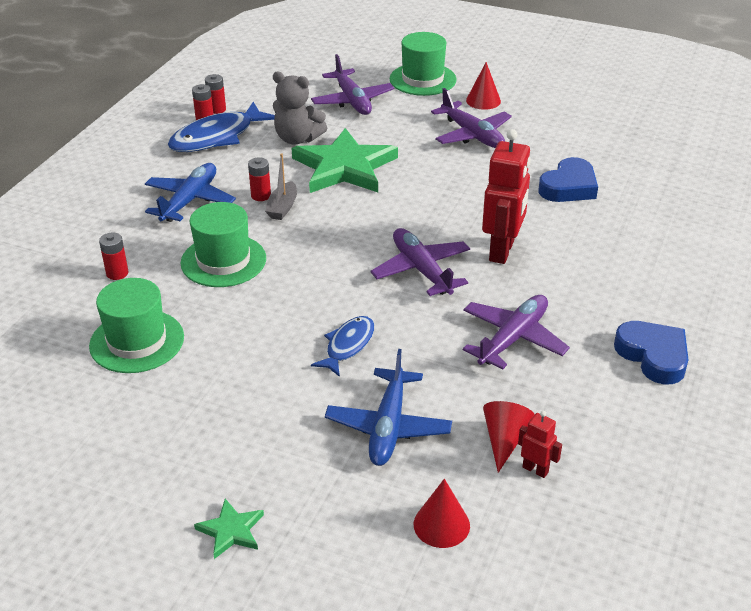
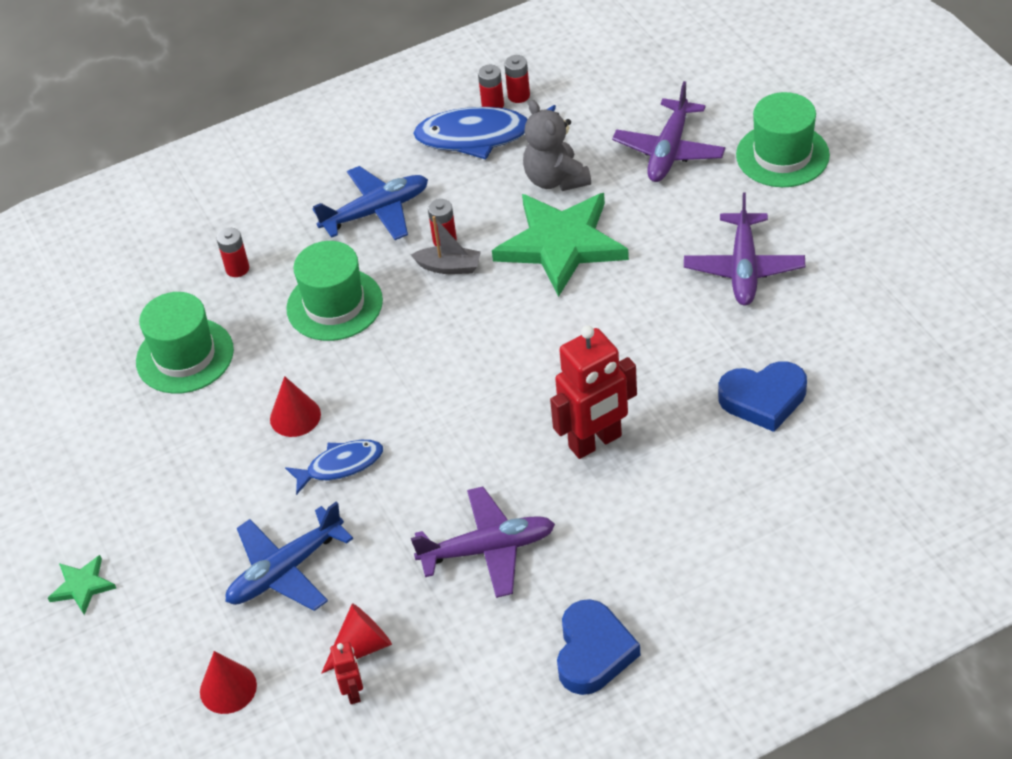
camera: 45 degrees right, 10 degrees up
(282, 207) = (449, 267): grey boat -> grey boat turned 135 degrees counterclockwise
(421, 270) = (494, 419): purple plane -> none
(483, 100) = (815, 223): red cone -> red cone (295, 416)

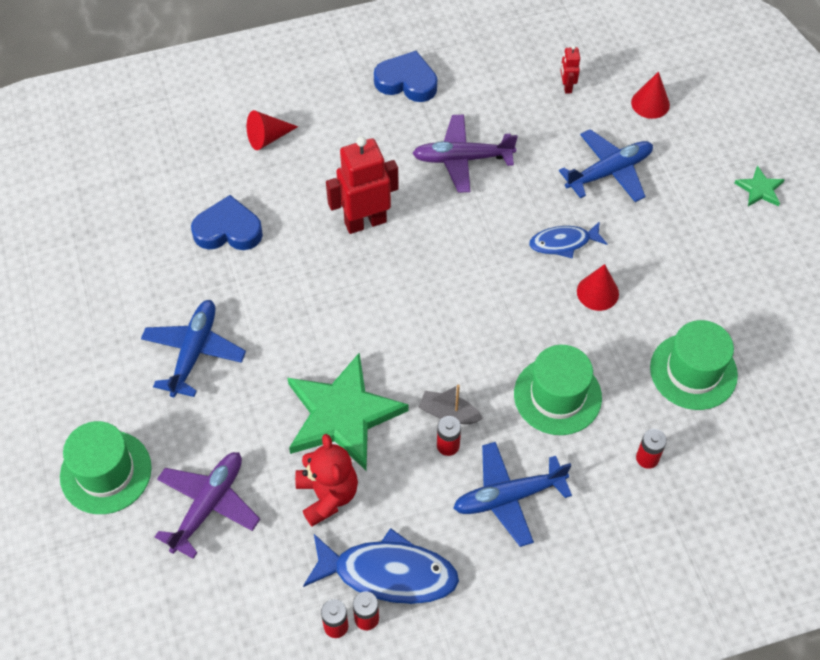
camera: 175 degrees left, 10 degrees up
(361, 647) = (559, 112): red cone -> red cone (267, 138)
(555, 179) = (327, 495): grey teddy bear -> red teddy bear
(593, 652) = (407, 82): blue heart -> blue heart turned 90 degrees clockwise
(744, 268) = (194, 351): purple plane -> blue plane

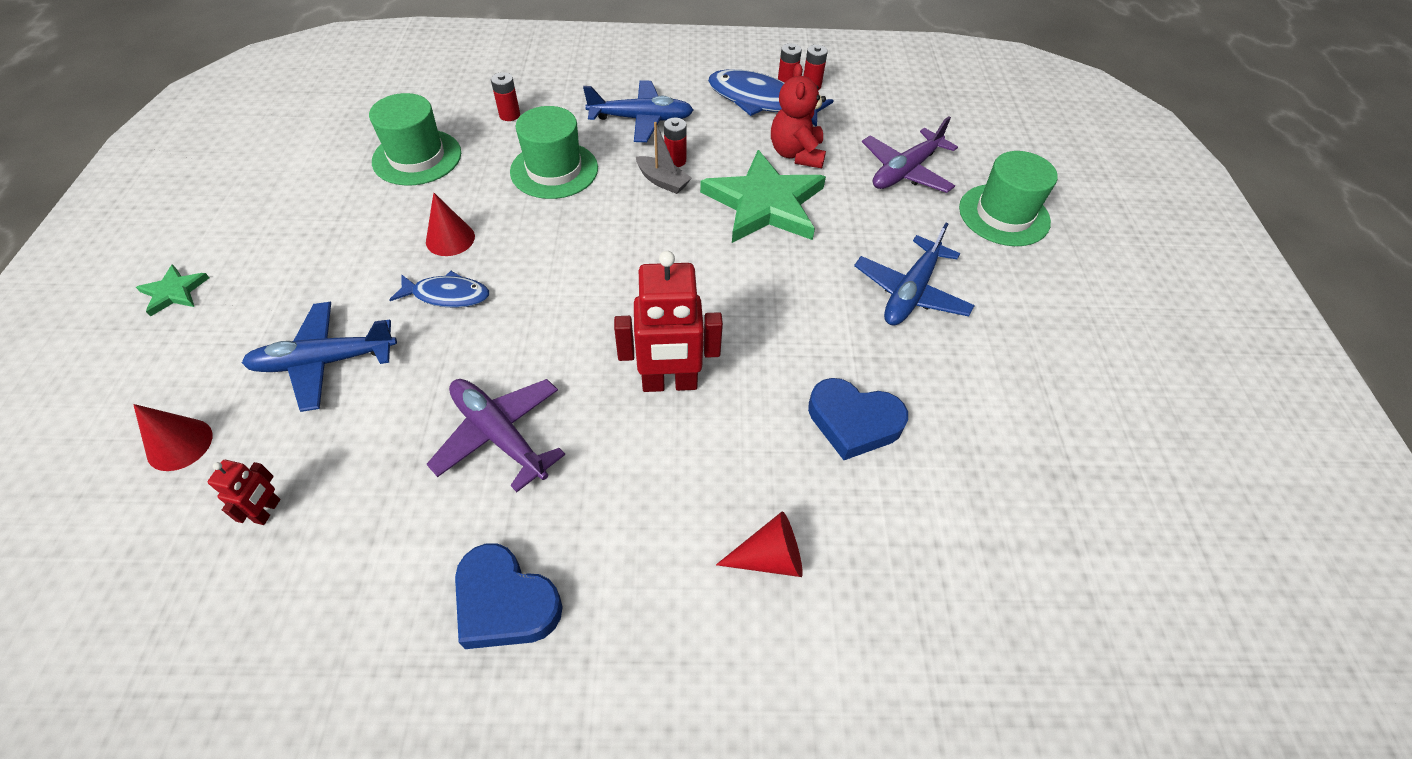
camera: 165 degrees left, 5 degrees down
(462, 159) = (499, 435): purple plane -> purple plane turned 150 degrees counterclockwise

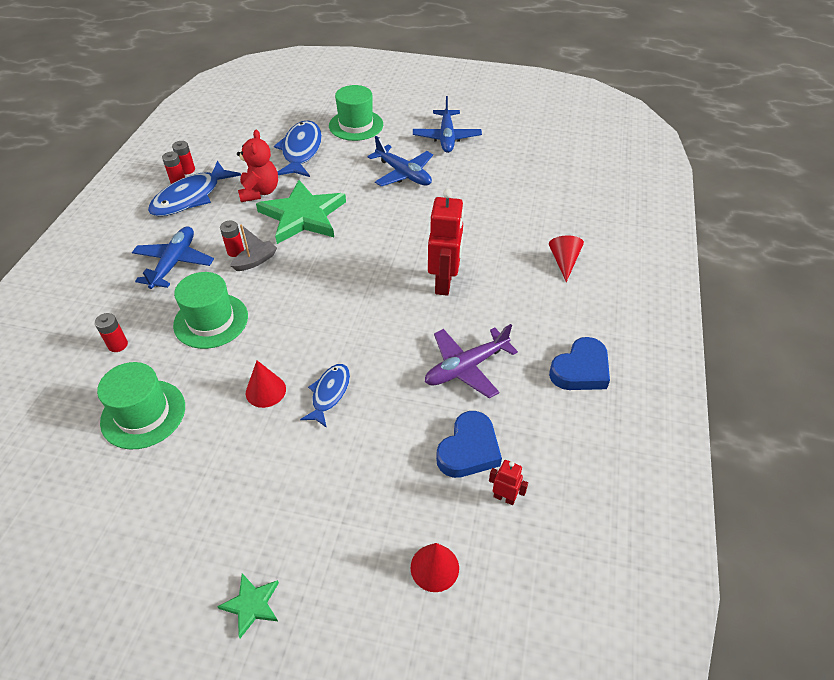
camera: 75 degrees left, 5 degrees down
(324, 362) = (375, 472): blue plane -> blue plane (447, 137)
(796, 154) = (260, 192): red teddy bear -> red teddy bear turned 105 degrees counterclockwise
(853, 422) = (488, 215): blue heart -> blue heart (469, 449)
(905, 171) = (301, 151): purple plane -> blue fish

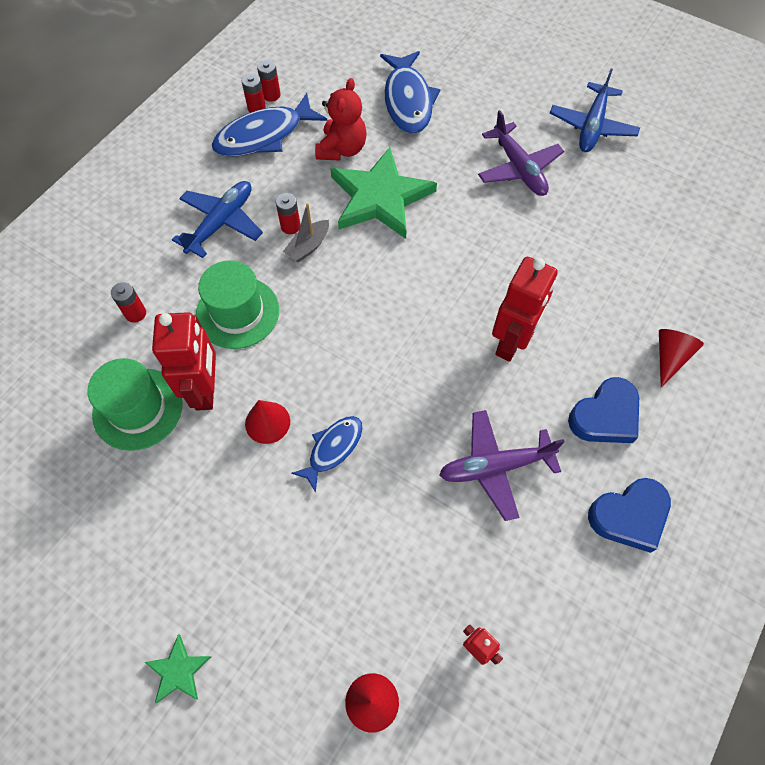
camera: 20 degrees right, 15 degrees up
(202, 383) = (206, 390): none -> red robot
(255, 261) = (308, 246): grey boat -> grey boat turned 150 degrees clockwise
(301, 151) = (408, 101): blue fish -> blue fish turned 150 degrees clockwise
(356, 125) = (486, 78): green hat -> none
(404, 174) = (519, 168): blue plane -> purple plane
(469, 449) = (459, 574): blue heart -> blue heart (605, 416)

